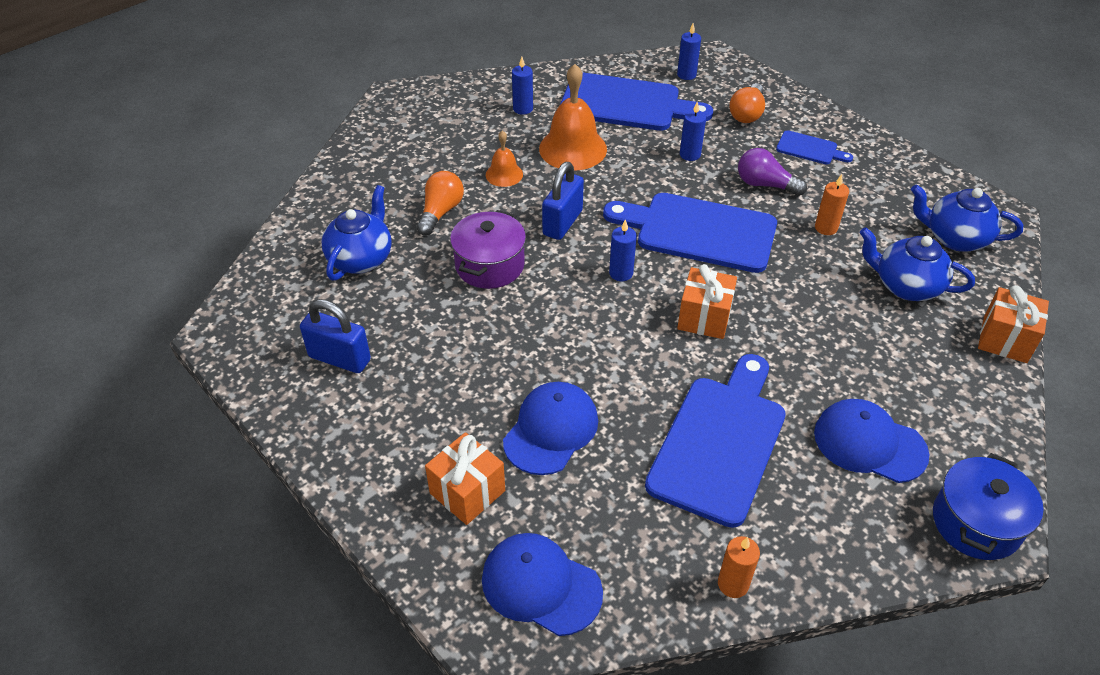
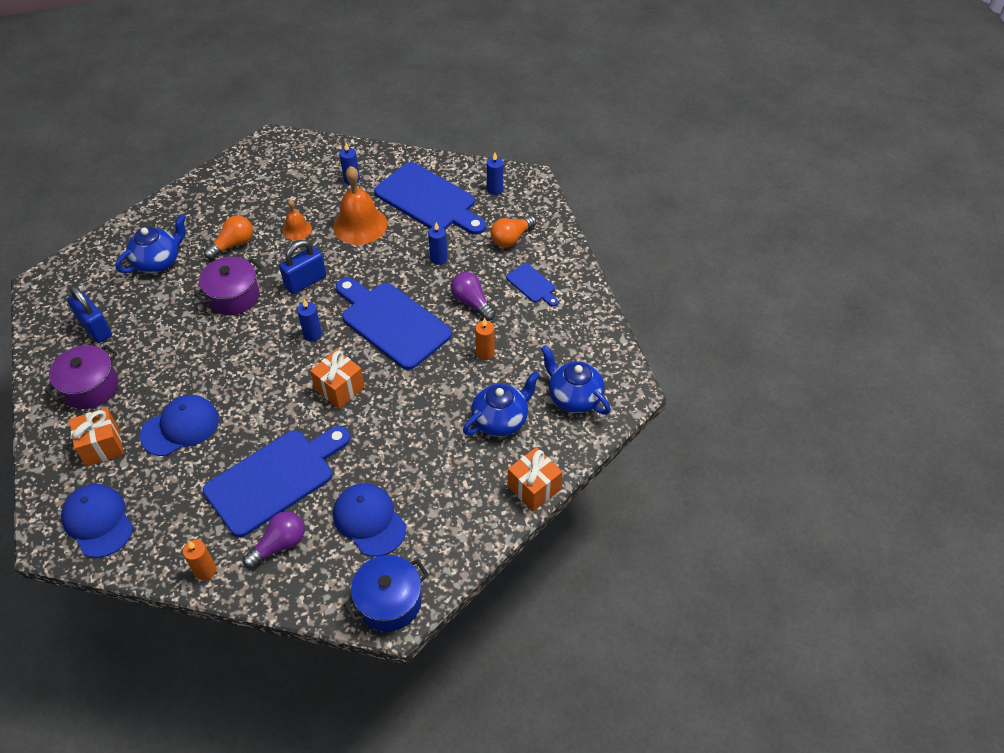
camera: 25 degrees right, 5 degrees up
(391, 428) = (90, 387): none -> purple pot
(793, 514) = (279, 545): none -> purple light bulb
(906, 286) = (501, 420): blue teapot -> blue teapot turned 90 degrees clockwise

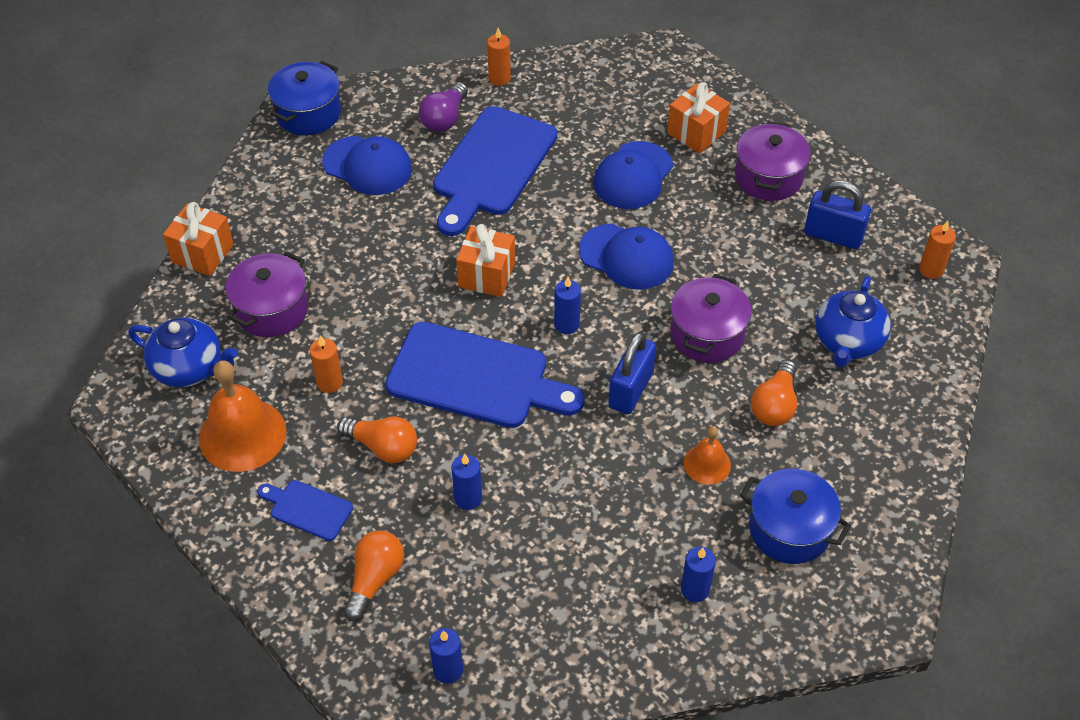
camera: 155 degrees right, 0 degrees up
(63, 284) = (931, 270): none -> orange candle
(98, 521) = (635, 77): blue cap -> blue cap (626, 257)
(283, 187) = (789, 529): none -> blue pot
(360, 225) = (621, 509): orange bell -> orange bell (242, 434)
(428, 200) = (545, 600): blue cutting board -> none
(472, 302) = (383, 447): purple light bulb -> orange light bulb
(501, 420) = (271, 309): blue teapot -> purple pot

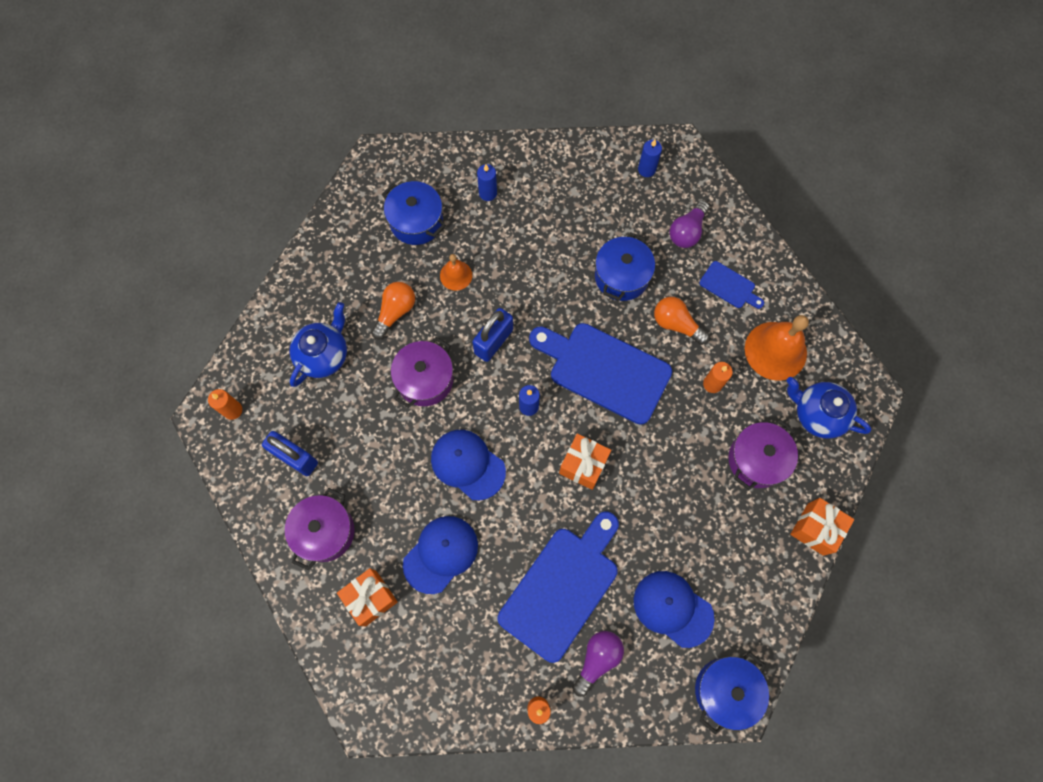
camera: 170 degrees left, 20 degrees up
(374, 579) = (687, 231): orange light bulb -> purple light bulb
(468, 498) = (621, 276): blue candle -> blue pot

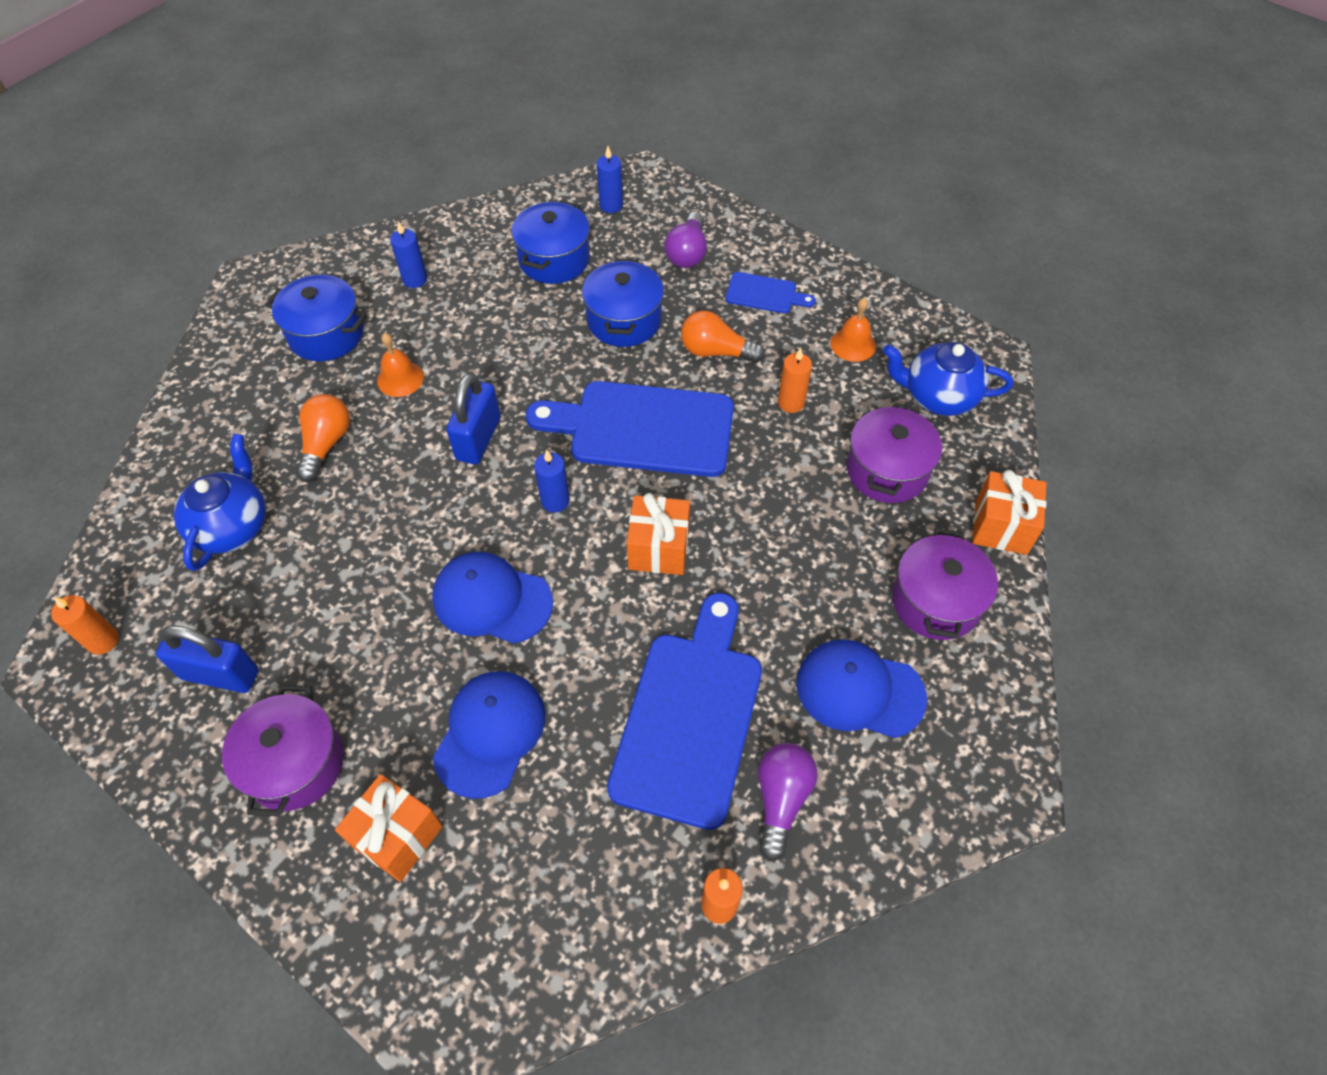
camera: 20 degrees left, 15 degrees down
(425, 380) = (394, 512): purple pot -> purple pot (936, 601)
(725, 690) = (983, 775): blue pot -> blue pot (554, 259)
(775, 350) = (853, 344): orange bell -> orange bell, size x0.54

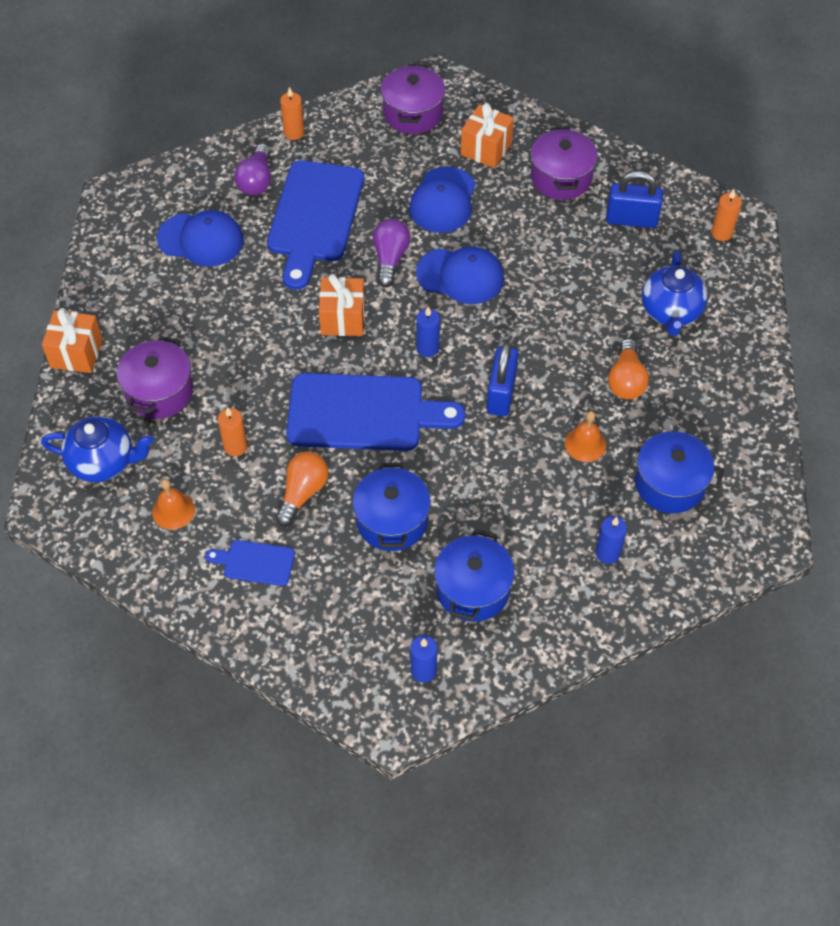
camera: 175 degrees right, 0 degrees up
(687, 253) = (335, 609): purple light bulb -> purple light bulb (390, 259)
(716, 351) = (302, 493): orange light bulb -> orange light bulb turned 75 degrees counterclockwise
(936, 601) = (138, 297): purple pot -> purple pot (413, 113)

